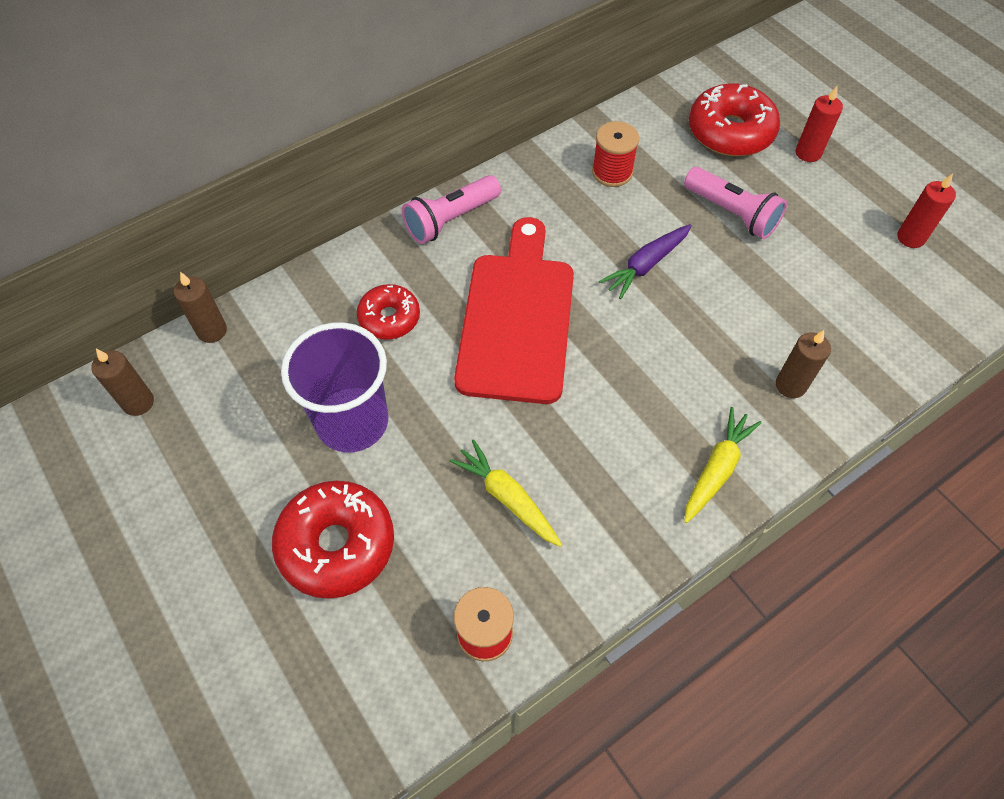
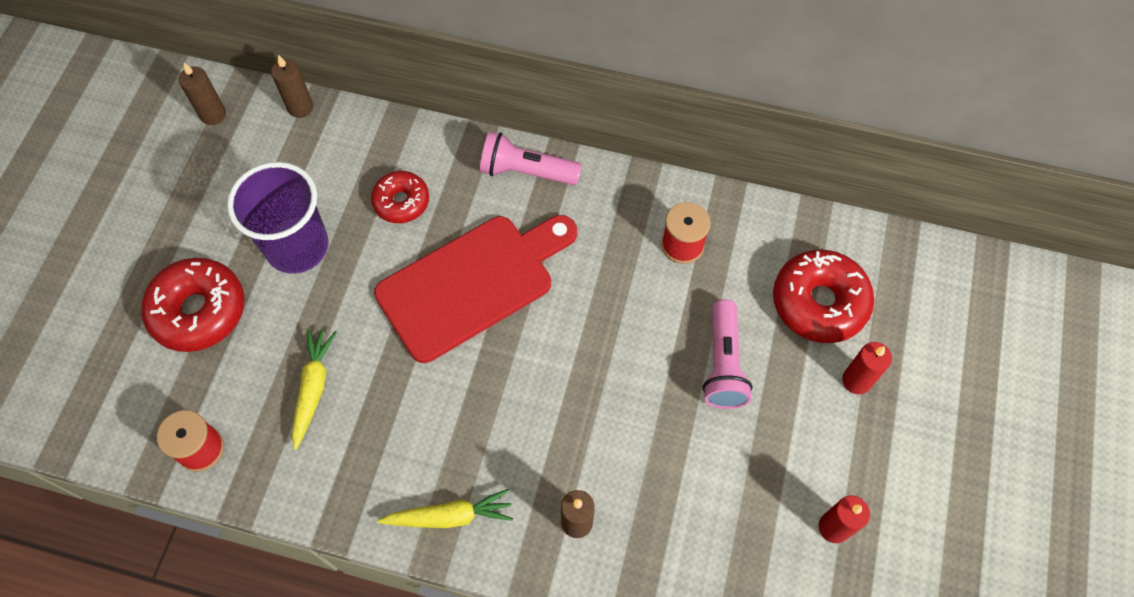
camera: 50 degrees right, 5 degrees up
(646, 265) = (606, 336): purple carrot -> none

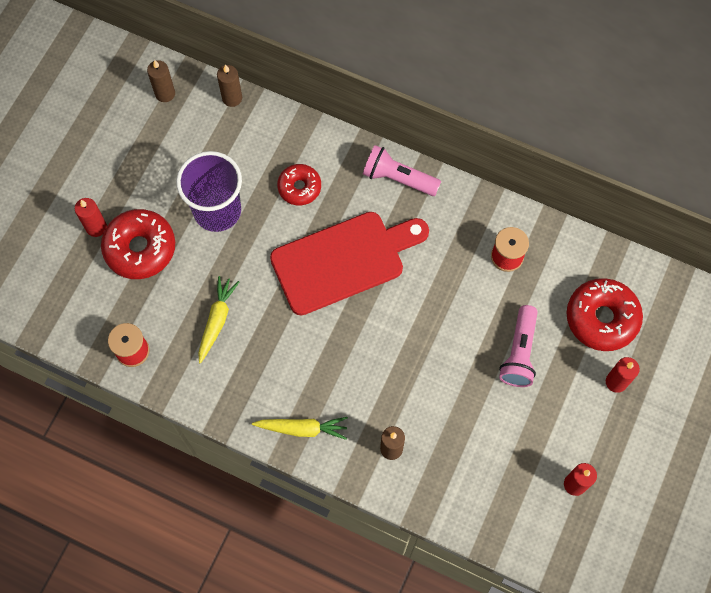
camera: 10 degrees right, 5 degrees up
(136, 293) = (96, 227): none -> red candle

